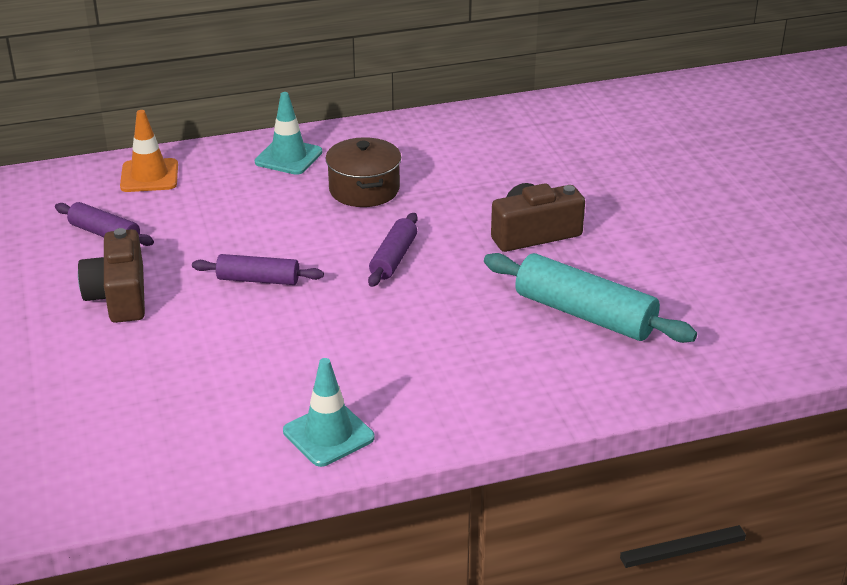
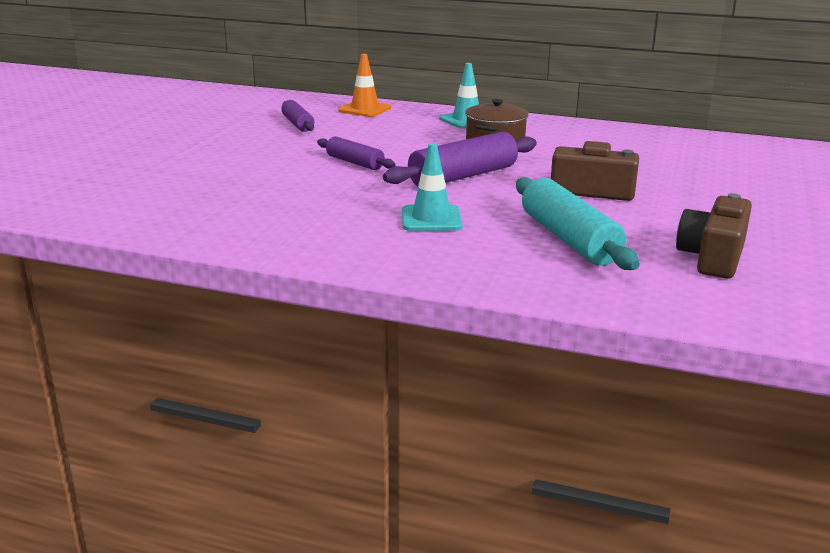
camera: 35 degrees right, 10 degrees down
(119, 296) = (260, 148): brown camera -> brown camera (712, 257)
(328, 434) = (275, 238): turquoise traffic cone -> turquoise traffic cone (431, 219)
(393, 258) = (463, 176): purple rolling pin -> purple rolling pin, size x1.70

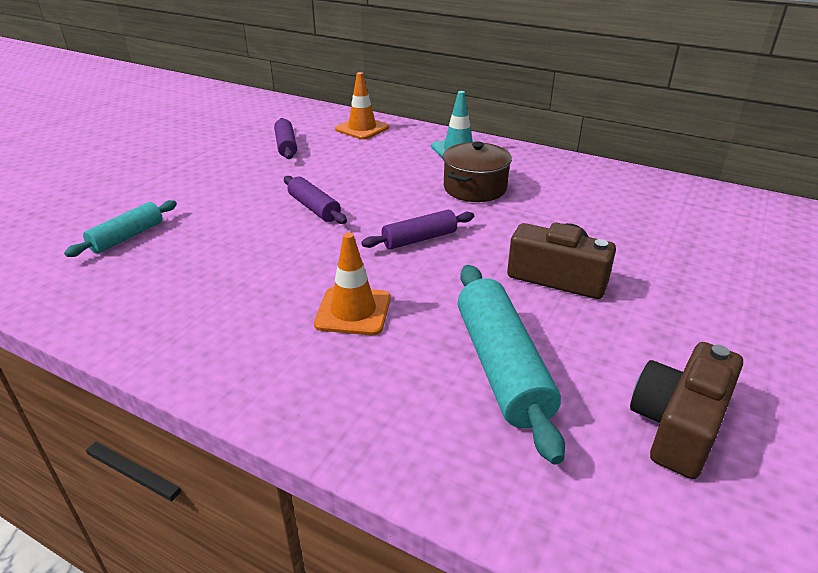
camera: 10 degrees right, 10 degrees up
(190, 188) = (127, 237): none -> turquoise rolling pin
(431, 219) = (353, 311): turquoise traffic cone -> orange traffic cone
(463, 176) = (419, 239): purple rolling pin -> purple rolling pin, size x0.59

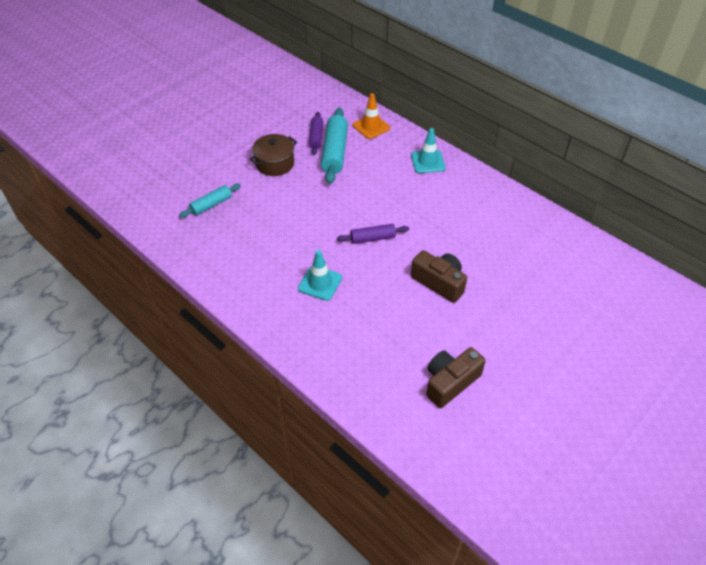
camera: 15 degrees right, 15 degrees up
(314, 208) = (319, 200): purple rolling pin -> none
(353, 311) = (320, 283): orange traffic cone -> turquoise traffic cone
(475, 188) = (423, 201): brown pot -> brown pot (275, 163)
(502, 367) = (382, 333): turquoise rolling pin -> turquoise rolling pin (335, 152)

